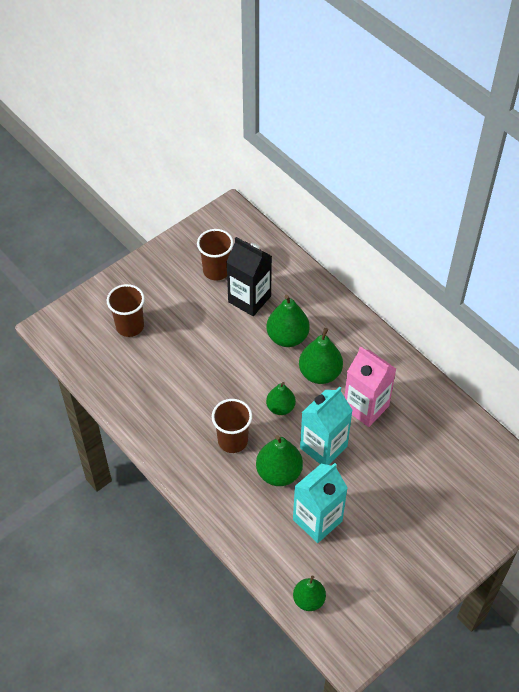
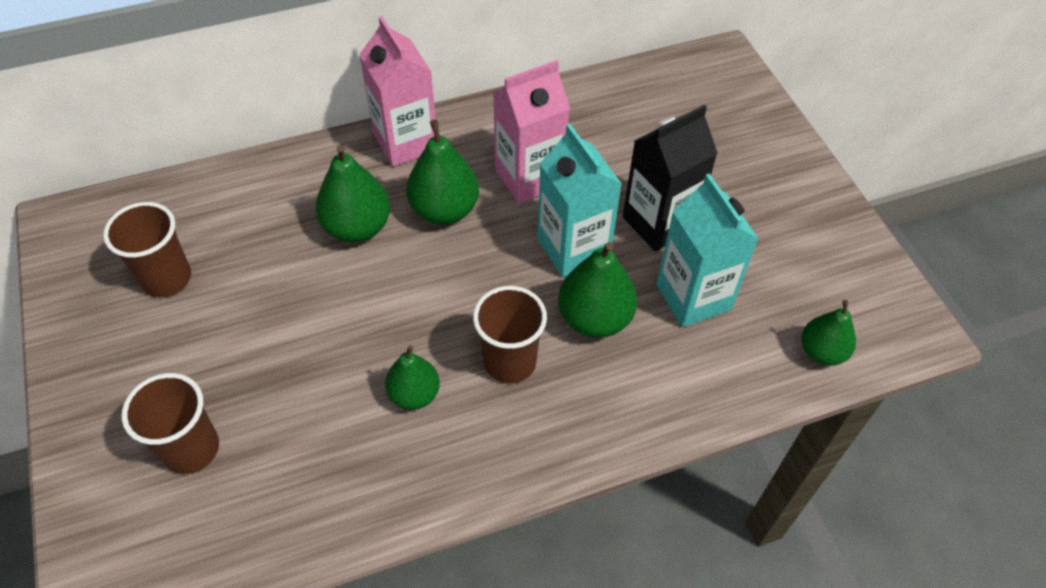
camera: 70 degrees left, 0 degrees up
(249, 299) = (254, 252): black carton -> black carton (659, 223)
(280, 407) = (479, 278): green pear -> green pear (414, 394)
(360, 335) = (406, 142): none -> pink carton

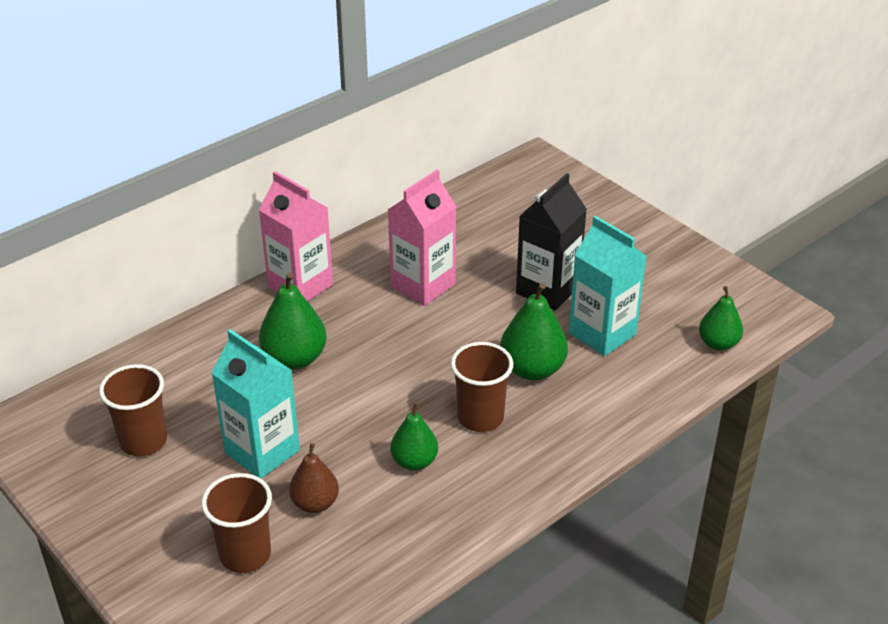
camera: 20 degrees left, 15 degrees down
(290, 411) = (315, 503): none -> brown pear
(444, 210) = (364, 326): green pear -> none
(573, 248) = (488, 326): turquoise carton -> turquoise carton (262, 451)

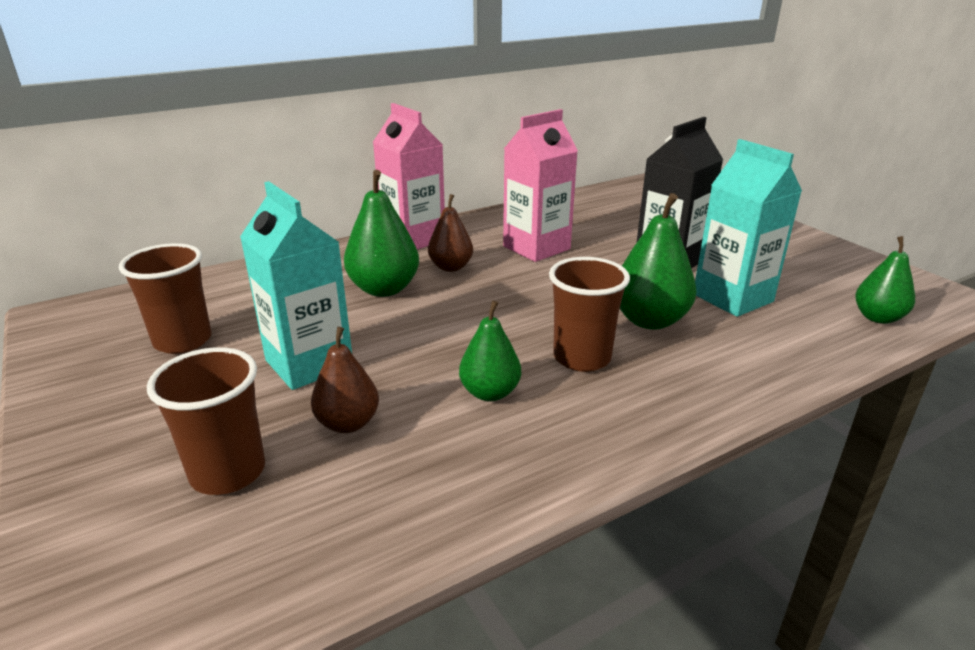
camera: 10 degrees right, 10 degrees down
(348, 322) = (451, 267): none -> brown pear

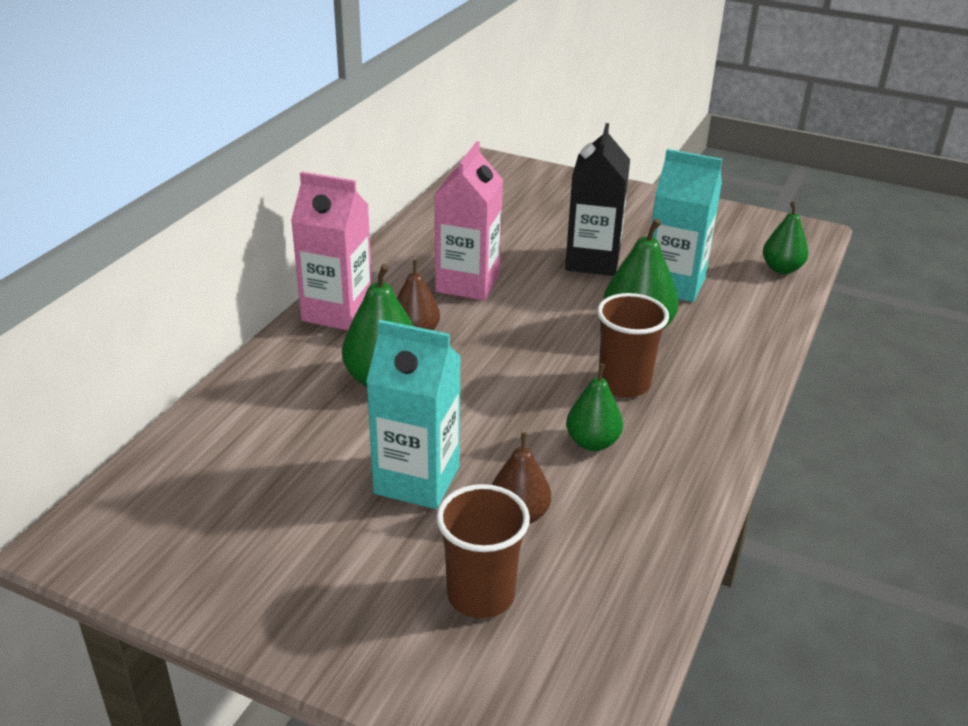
camera: 35 degrees left, 5 degrees up
(183, 341) = (263, 510): brown cup -> none

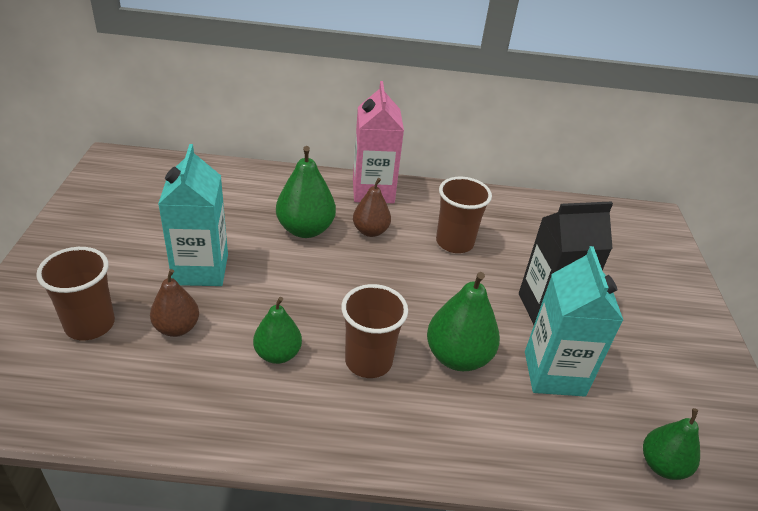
camera: 65 degrees right, 5 degrees up
(468, 283) = (454, 242): pink carton -> brown cup

